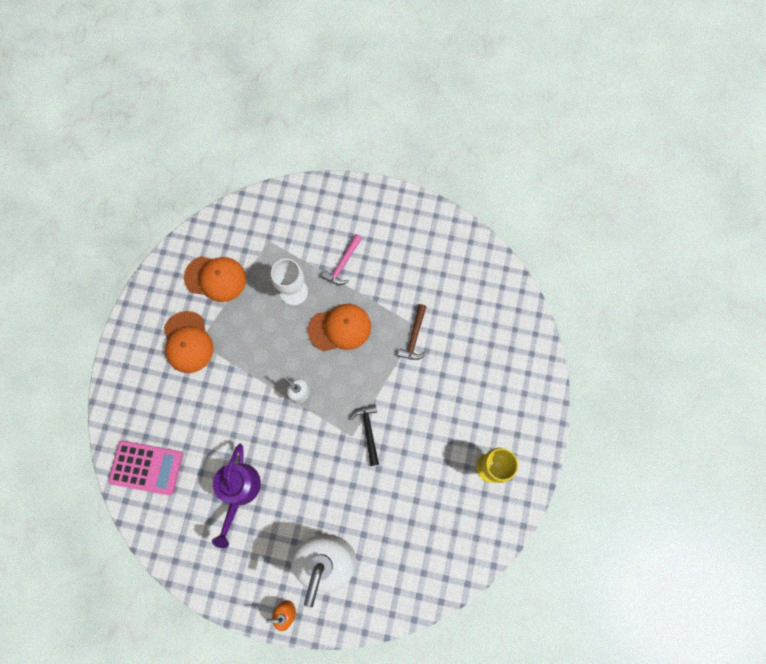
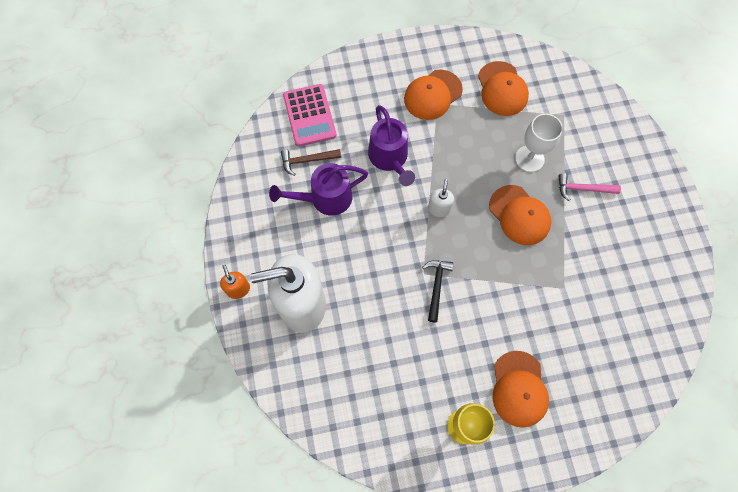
camera: 65 degrees right, 5 degrees down
(230, 413) = (390, 158): none -> purple watering can
(368, 431) = (436, 286): black hammer -> black hammer turned 45 degrees counterclockwise
(414, 337) = (552, 288): brown hammer -> brown hammer (307, 160)
(481, 407) = (519, 389): none -> orange cap

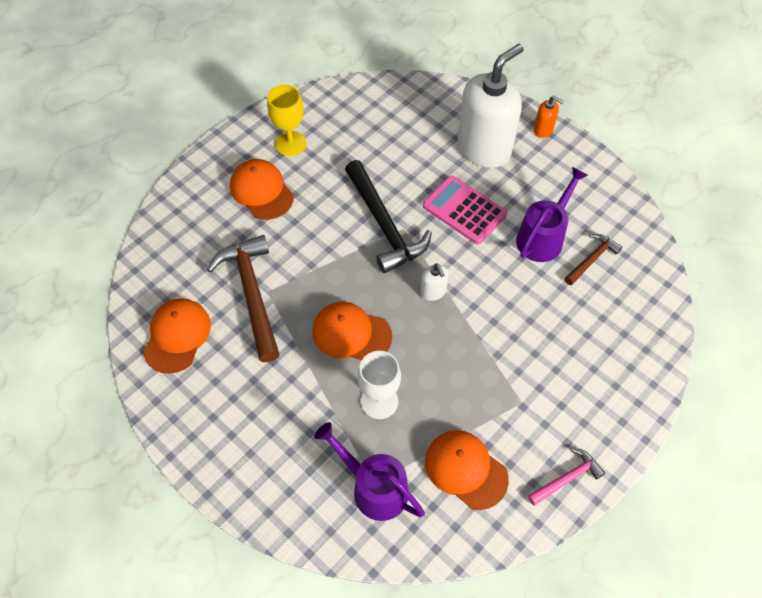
camera: 145 degrees right, 10 degrees down
(309, 115) = (633, 303): pink calculator -> pink calculator (464, 210)
(390, 158) = (518, 310): purple watering can -> purple watering can (373, 487)
(433, 95) = (534, 409): orange cap -> orange cap (177, 336)
(436, 286) = (384, 225): black hammer -> black hammer, size x1.91
(577, 293) = (251, 294): none -> brown hammer
(583, 189) = (302, 402): pink hammer -> pink hammer (567, 478)

